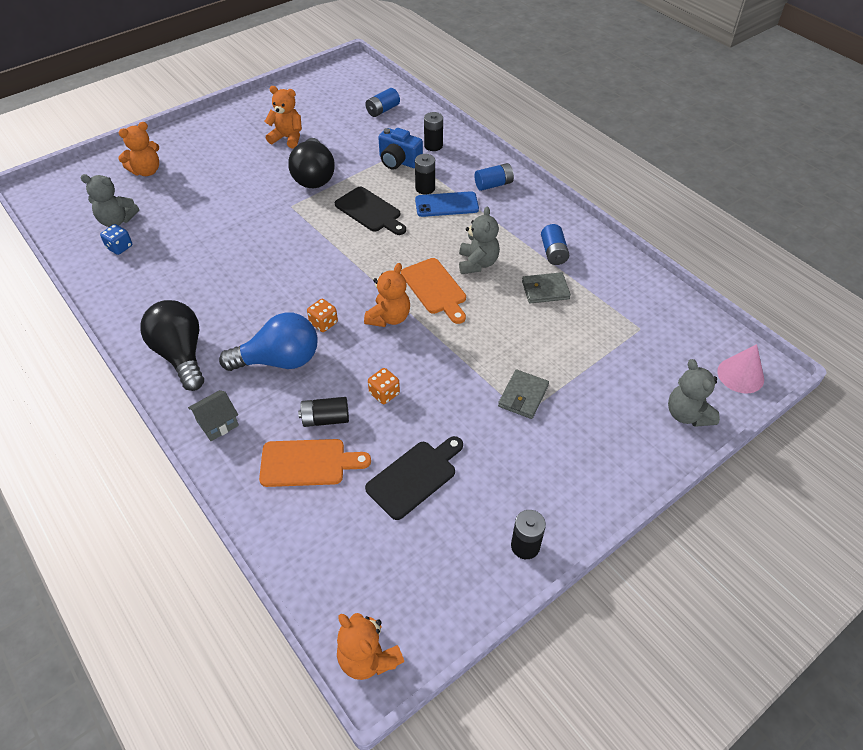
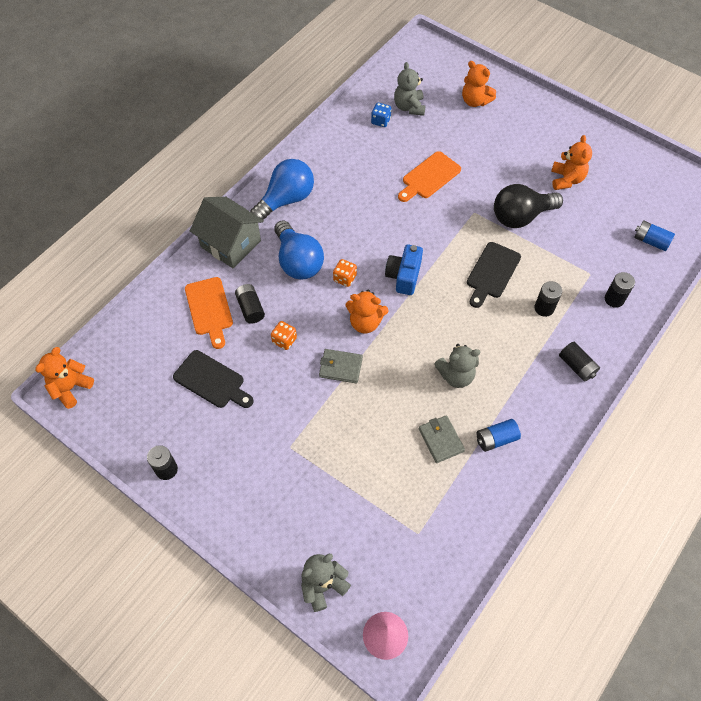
camera: 75 degrees right, 10 degrees up
(181, 355) = (286, 200): black light bulb -> blue light bulb
(217, 423) = (231, 244): grey house -> grey house, size x1.89
(399, 161) = (574, 276): blue camera -> blue camera (404, 276)
(435, 289) = (411, 348): orange cutting board -> orange cutting board (429, 177)
(446, 205) = (527, 332): blue phone -> none
(493, 184) = (577, 366): blue battery -> black battery
(523, 396) = (308, 443): grey wallet -> grey wallet (340, 367)

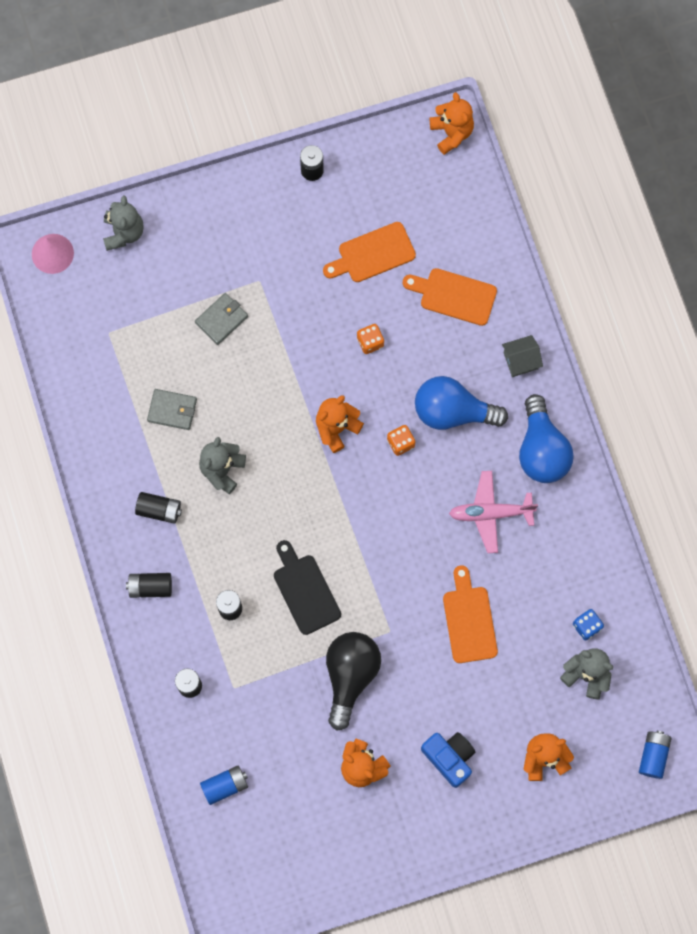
camera: 125 degrees right, 15 degrees up
(212, 381) = (372, 254): black cutting board -> orange cutting board
(231, 244) = (520, 360): grey house -> grey house, size x0.53
(250, 308) = (428, 333): black battery -> black battery (159, 510)
(340, 367) = (305, 373): grey wallet -> grey wallet (221, 319)
(351, 203) = (490, 513): none -> pink plane
(404, 276) = (362, 501): blue camera -> blue camera (449, 758)
(496, 439) = (138, 457): blue battery -> blue battery (653, 755)

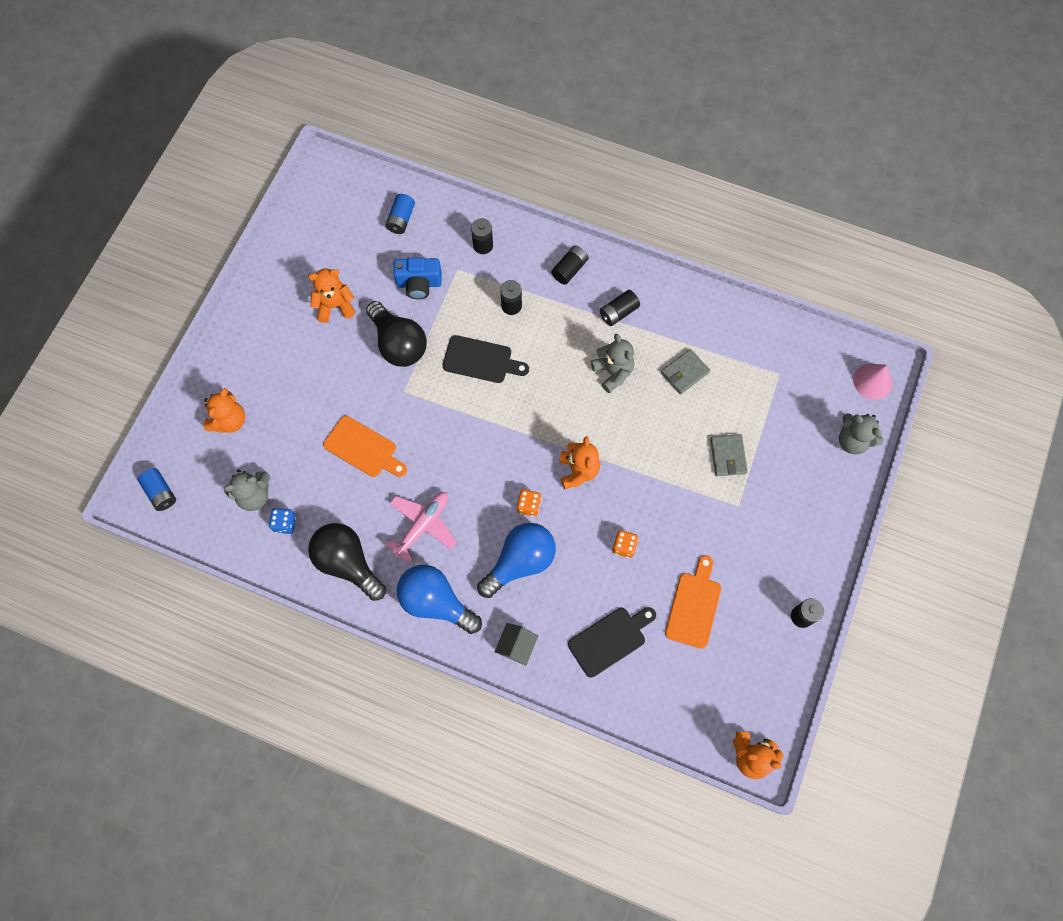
camera: 130 degrees right, 5 degrees down
(449, 758) = (288, 362): blue camera -> blue camera (419, 284)
(454, 295) = (610, 639): orange cutting board -> black cutting board
(572, 546) = (348, 563): none -> black light bulb

